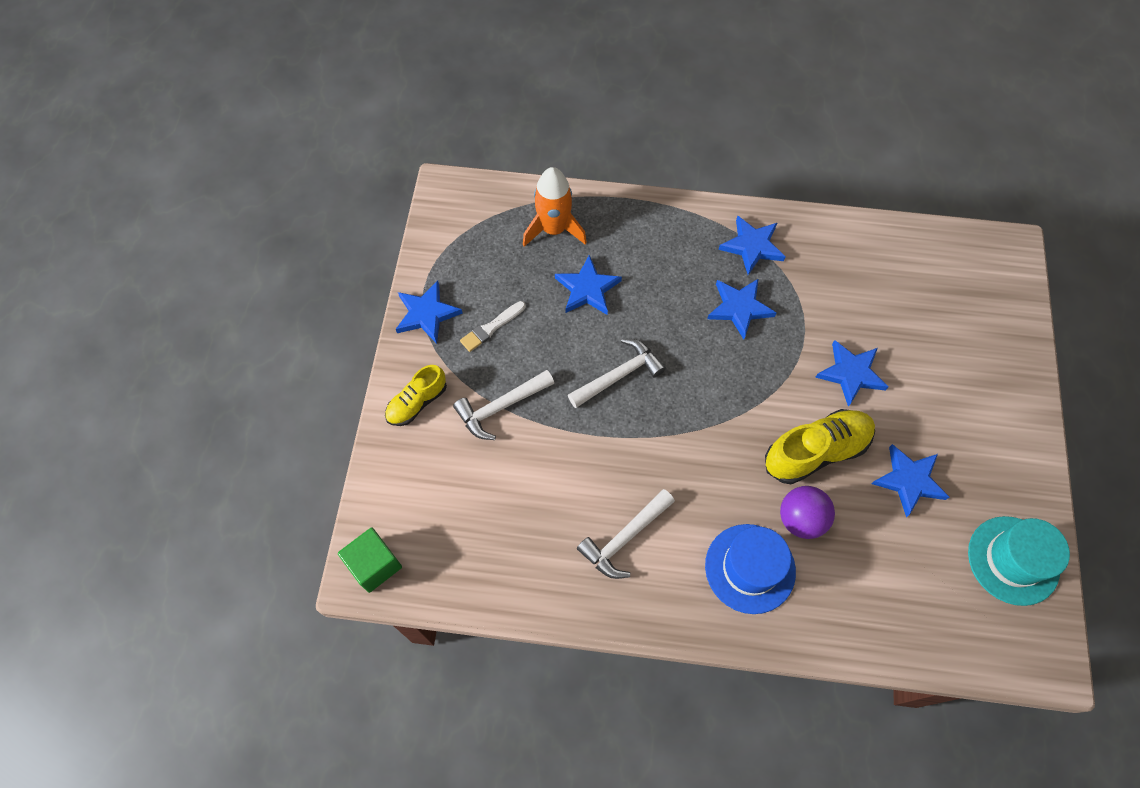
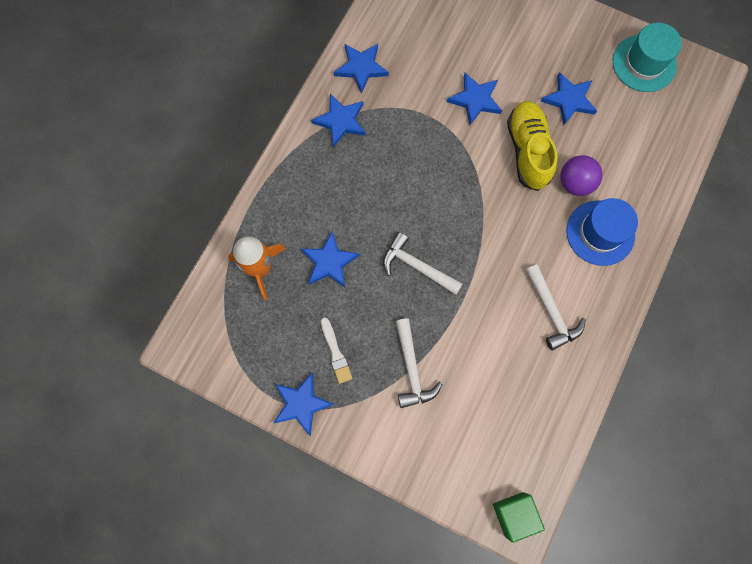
camera: 70 degrees left, 10 degrees up
(417, 402) = (383, 437): yellow shoe -> none
(619, 375) = (417, 266): white hammer -> white hammer turned 45 degrees counterclockwise
(739, 308) = (392, 153): blue star -> blue star (361, 68)

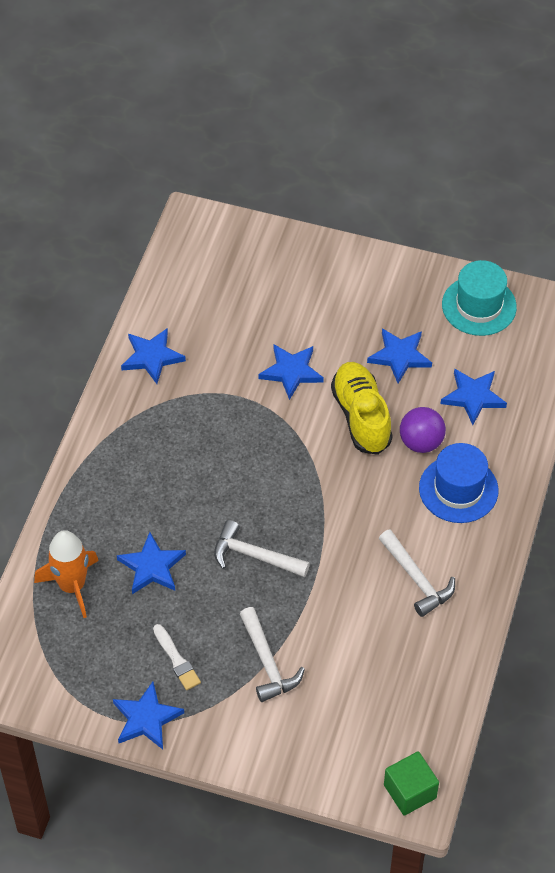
camera: 10 degrees left, 20 degrees down
(340, 121) = (138, 417): blue star -> blue star (473, 397)

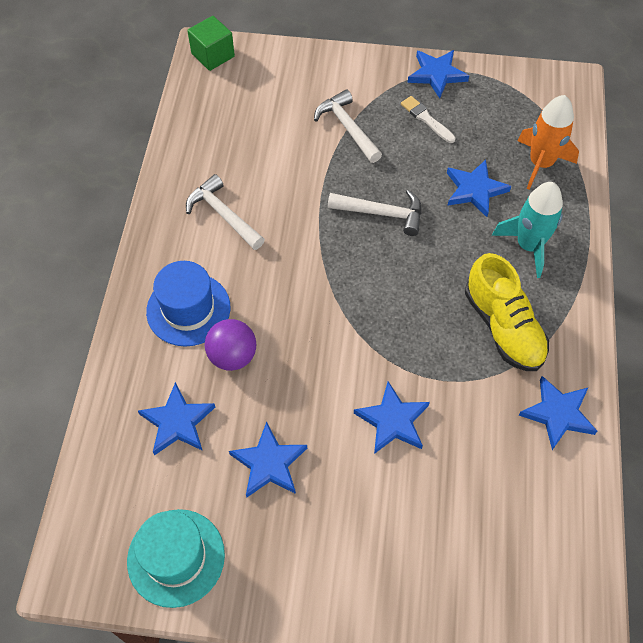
camera: 170 degrees right, 5 degrees up
(120, 501) = (528, 245): none -> turquoise rocket
(361, 416) = (303, 376): yellow shoe -> yellow shoe (503, 327)

